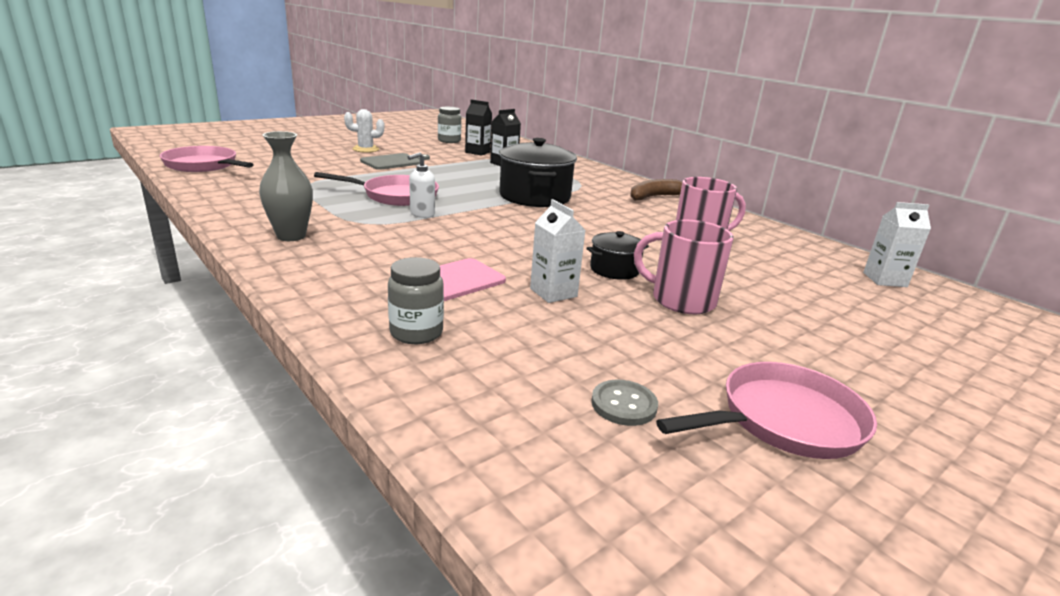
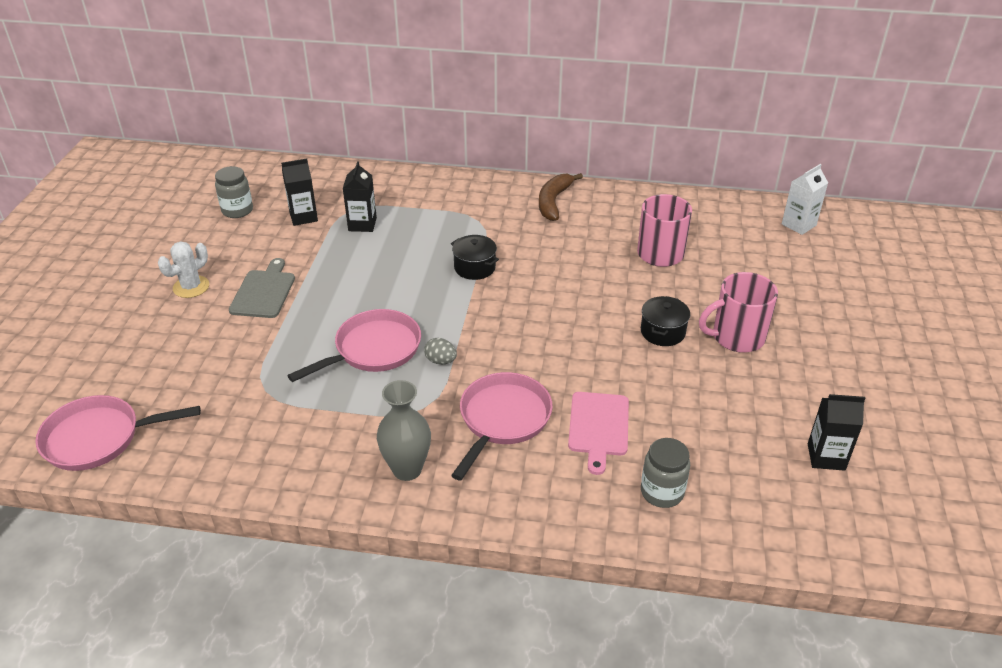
camera: 40 degrees left, 15 degrees up
(422, 214) = (441, 361): white soap dispenser -> grey egg
(534, 197) = (474, 267): black pot -> black pot, size x0.52
(553, 293) = (667, 388): white carton -> none
(624, 404) = (826, 457): grey button -> black carton
(783, 421) = (891, 408): pink pan -> pink pan (502, 420)

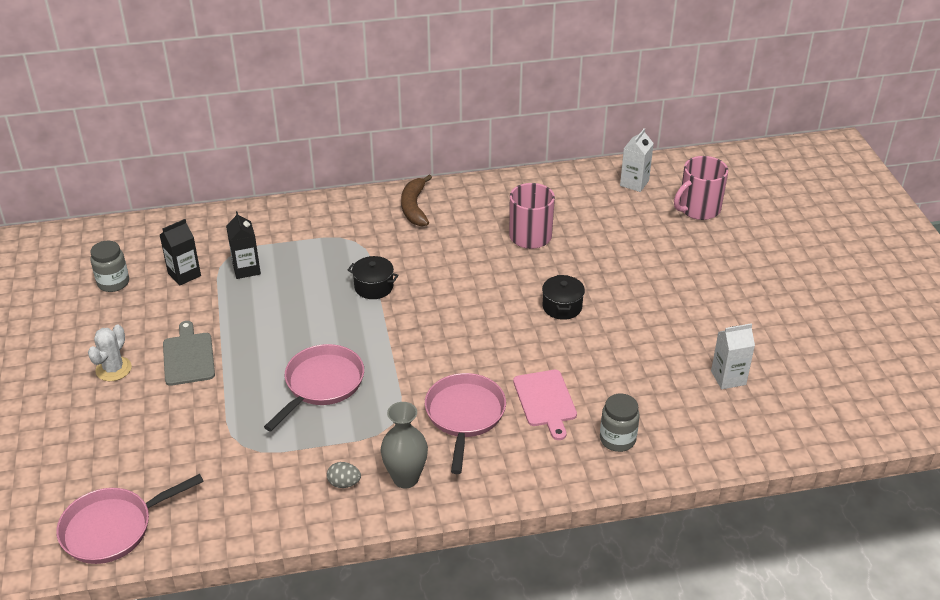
camera: 20 degrees left, 0 degrees up
(441, 361) = (386, 379): grey egg -> grey egg (344, 483)
(736, 337) = (623, 296): pink mug -> pink mug (698, 209)
(826, 457) = (728, 378): black carton -> white carton

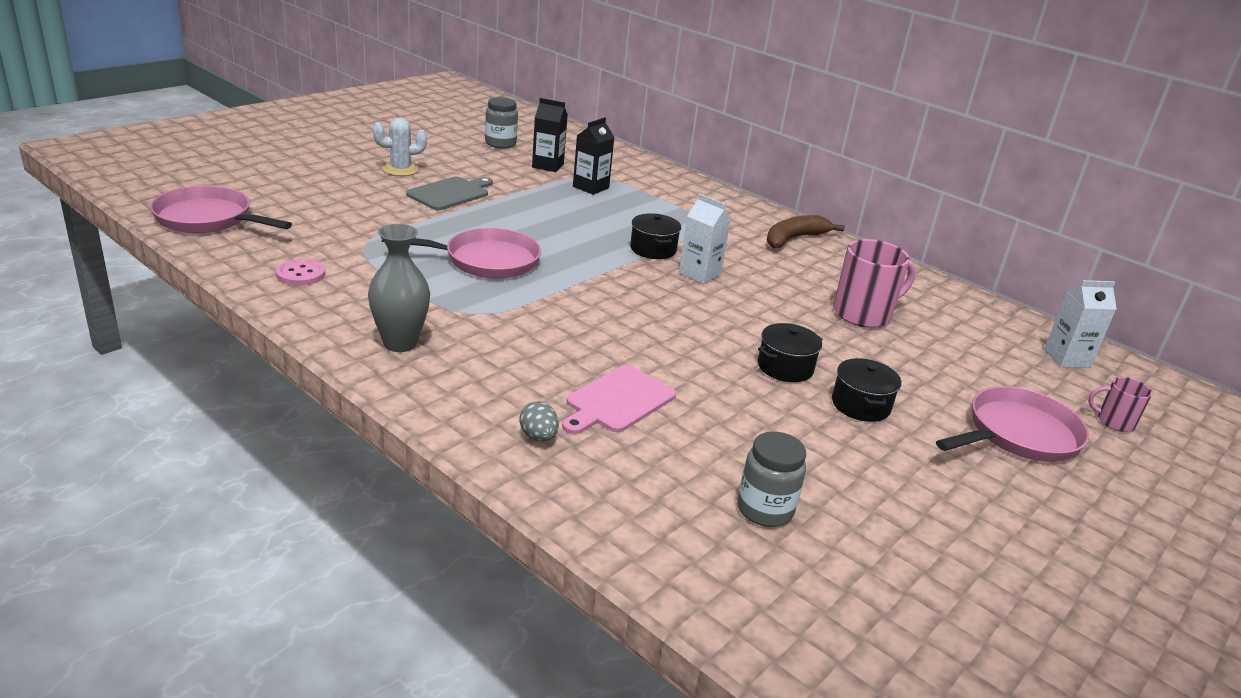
camera: 50 degrees right, 10 degrees down
(262, 499) = (301, 274): none -> pink button
(344, 483) = (360, 310): grey egg -> grey egg (538, 437)
(464, 416) = (532, 353): pink pan -> pink pan (1017, 435)
(617, 439) = (615, 478): grey jar -> grey jar (765, 510)
(619, 298) = (860, 405): none -> black pot
(698, 209) = (1114, 422): pink mug -> pink mug, size x0.54
(728, 378) = (849, 549): white carton -> white carton (699, 274)

